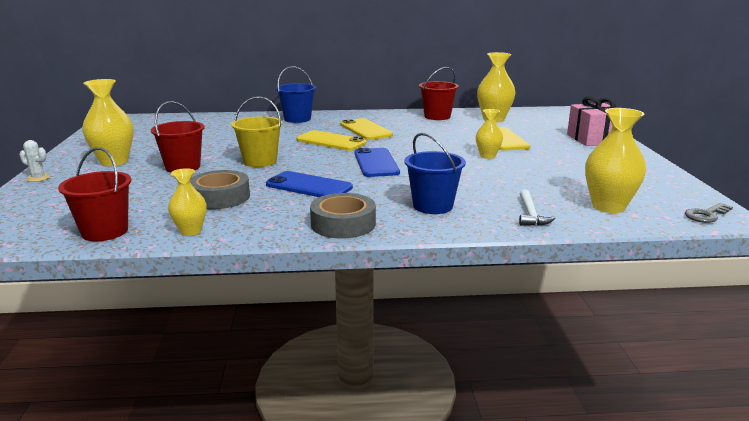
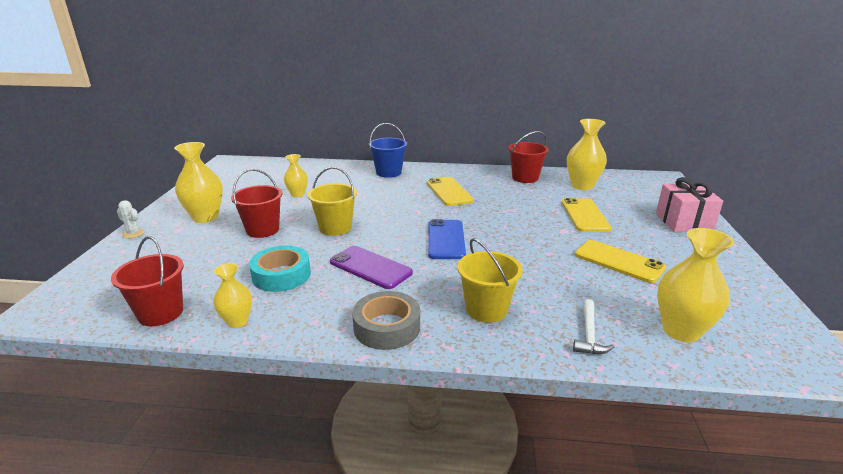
camera: 10 degrees right, 5 degrees up
(220, 197) = (281, 275): grey tape -> turquoise tape
(309, 186) = (370, 267): blue phone -> purple phone
(331, 141) = (411, 205): yellow phone -> yellow phone (618, 261)
(433, 206) = (486, 309): blue bucket -> yellow bucket
(487, 156) = (563, 239): yellow vase -> yellow vase (297, 194)
(706, 215) = (798, 358): grey key -> none

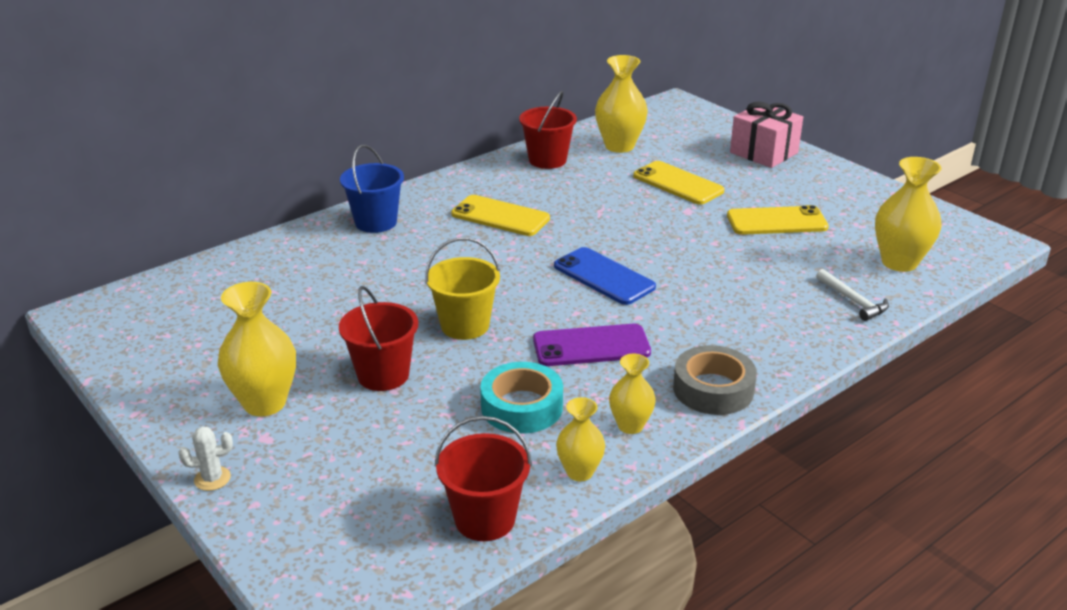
camera: 45 degrees left, 5 degrees up
(297, 194) = (321, 309): yellow vase -> yellow vase (630, 425)
(486, 309) = (756, 325): yellow bucket -> none

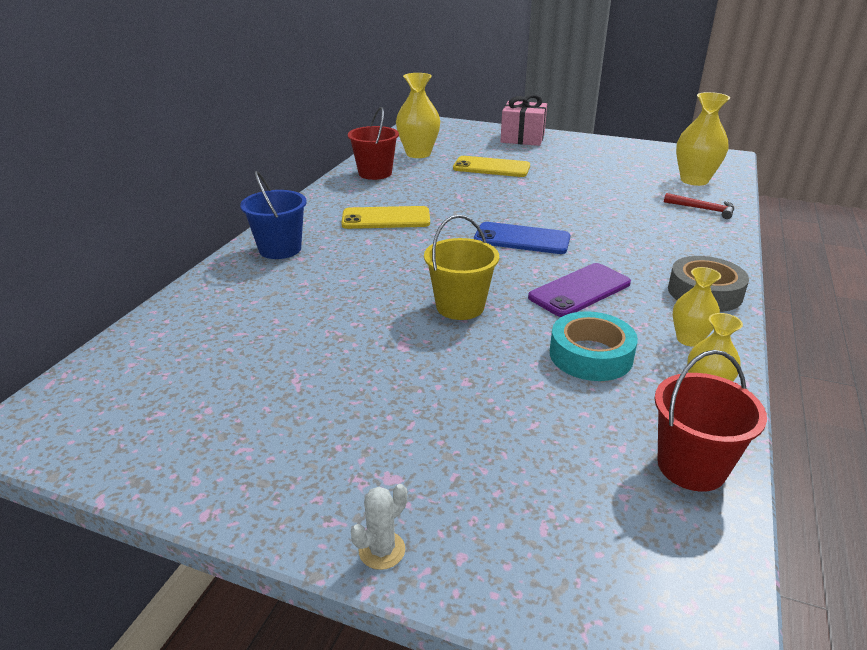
camera: 30 degrees left, 0 degrees up
(264, 403) = (350, 442): yellow vase -> none
(383, 375) = (439, 372): red bucket -> none
(776, 221) = (588, 175): yellow phone -> none
(853, 301) = (703, 209): white hammer -> red hammer

